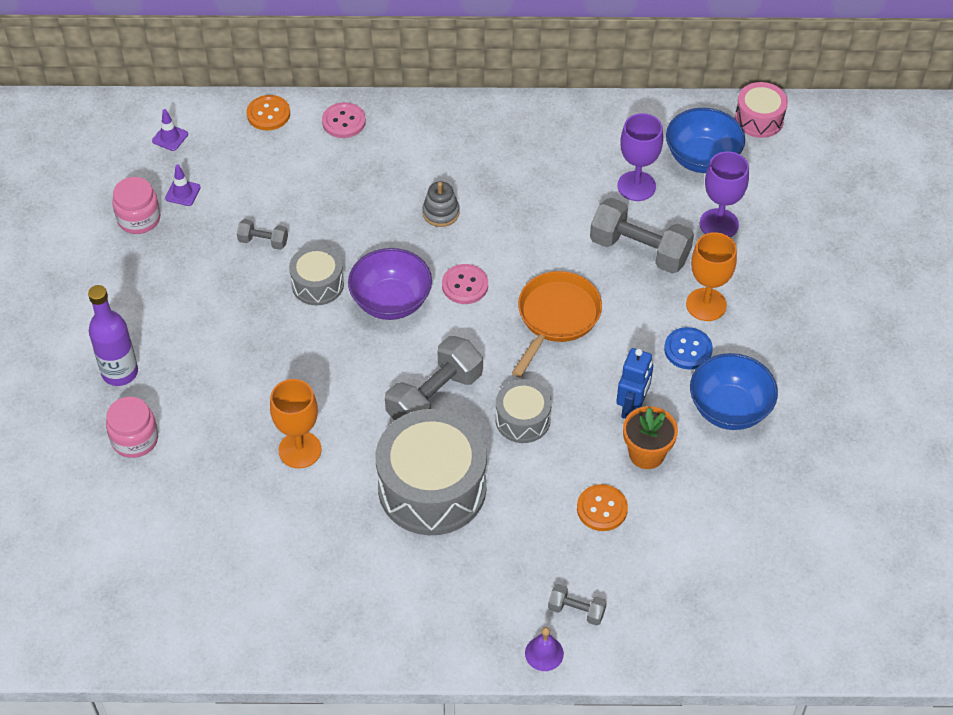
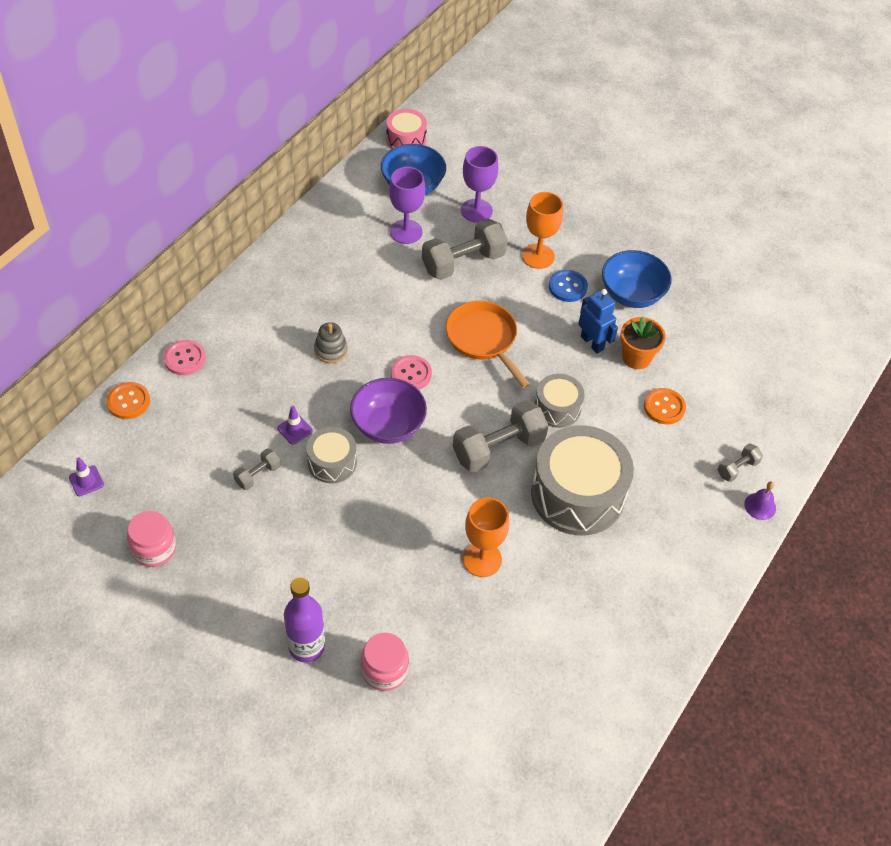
camera: 60 degrees left, 0 degrees up
(183, 193) = (155, 503): purple traffic cone -> purple traffic cone (295, 429)
(434, 397) = (498, 448): grey dumbbell -> grey dumbbell turned 75 degrees clockwise

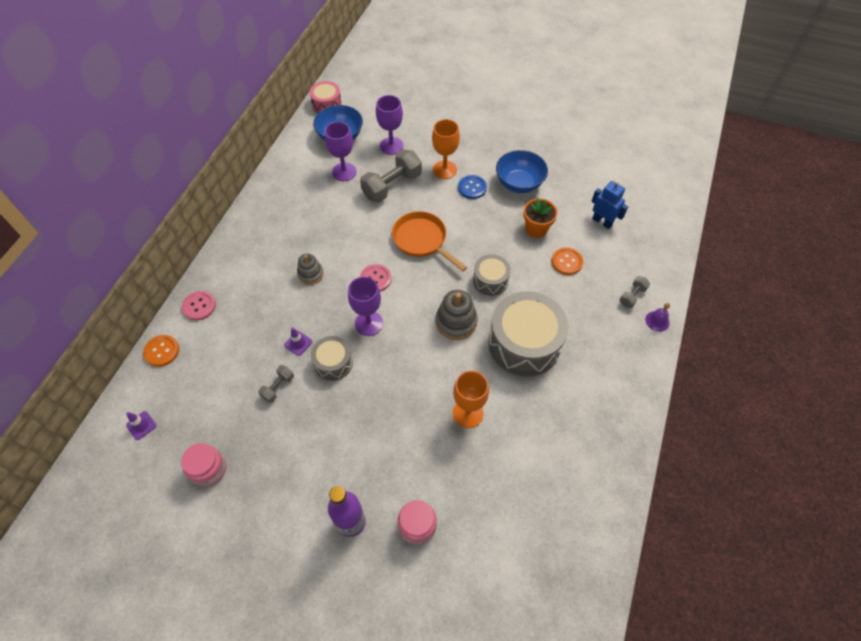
camera: 10 degrees left, 5 degrees up
(388, 426) = (369, 323): purple bowl -> purple goblet
(498, 448) = (456, 322): grey dumbbell -> grey stacking toy
(592, 343) = (501, 225): blue robot -> blue robot (602, 222)

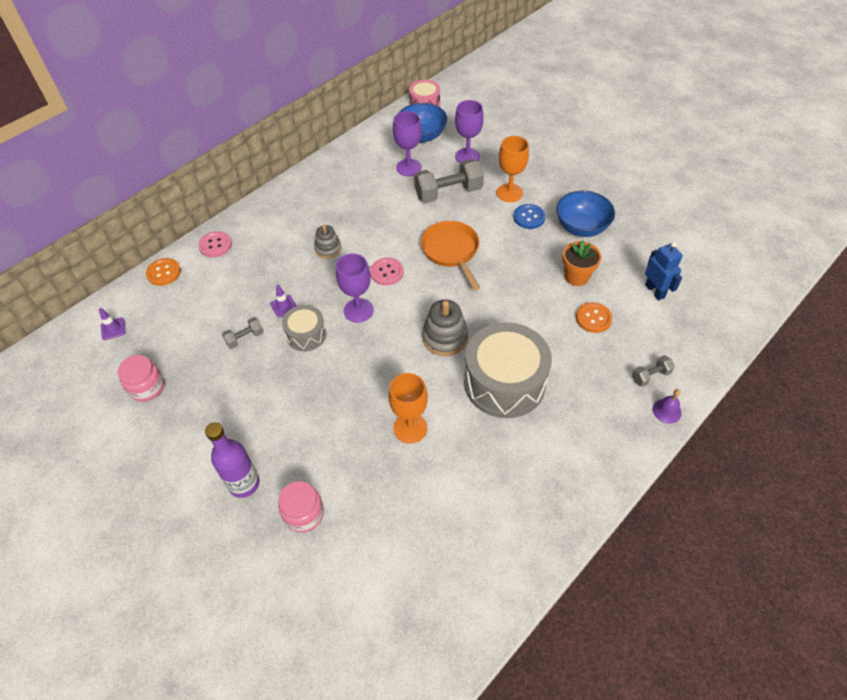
camera: 25 degrees right, 5 degrees down
(490, 280) = (501, 310): grey drum -> none

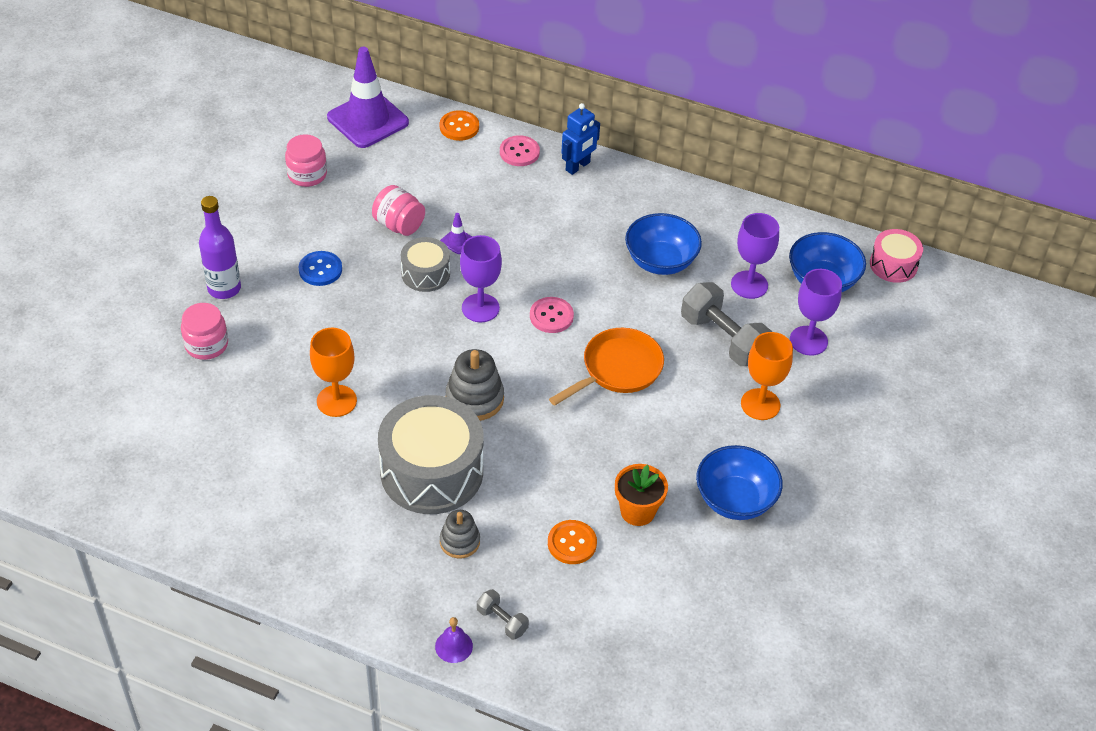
camera: 65 degrees right, 5 degrees down
(113, 329) = (368, 120): purple traffic cone -> purple traffic cone, size x2.48
(245, 338) = (399, 225): grey dumbbell -> pink jar
(328, 249) = (562, 251): grey stacking toy -> grey stacking toy (459, 542)
(366, 202) = (660, 261): none -> blue bowl
(529, 217) = (723, 436): blue button -> blue button (320, 270)
(655, 291) = (653, 606): blue robot -> blue robot (578, 166)

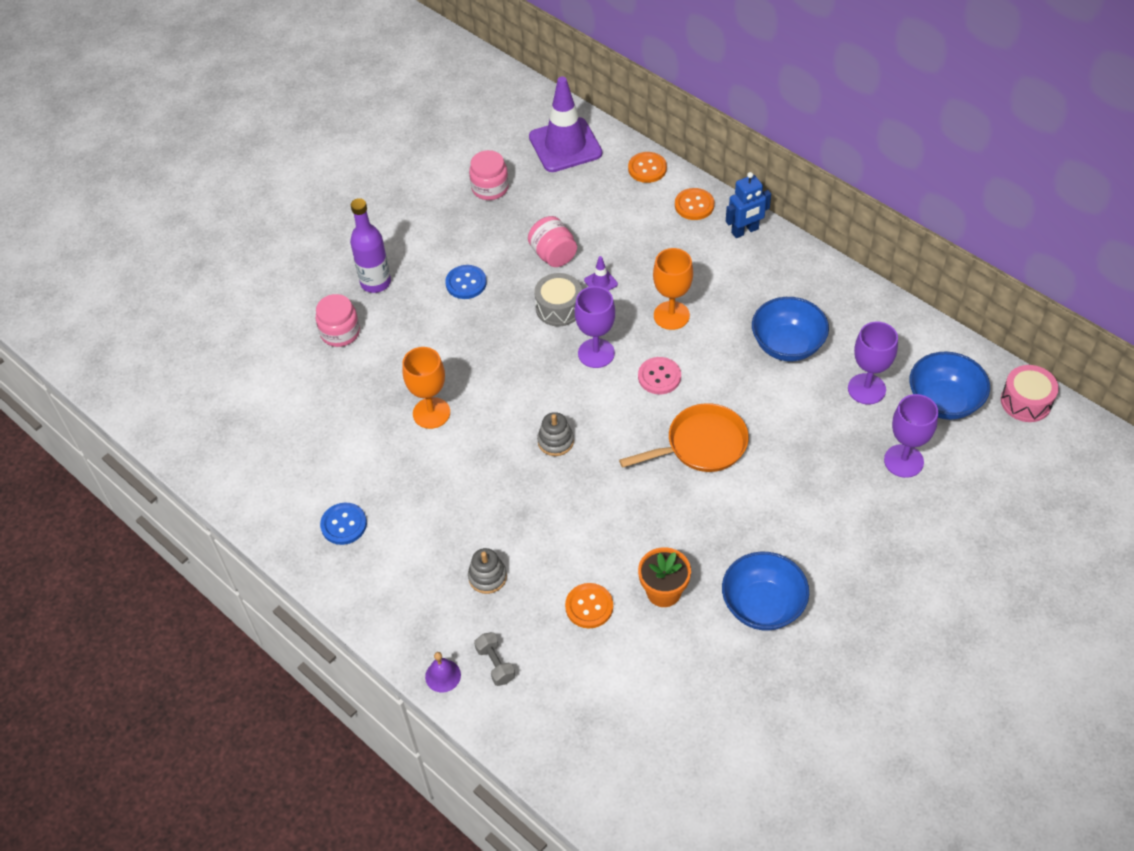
camera: 25 degrees right, 5 degrees up
(289, 529) = (344, 524): none -> blue button
(431, 472) = (489, 502): grey drum -> none
(474, 398) = (555, 441): grey stacking toy -> grey stacking toy, size x0.65
(519, 152) = (694, 205): pink button -> orange button
(723, 339) = (818, 438): grey dumbbell -> none
(760, 404) = (827, 515): orange goblet -> orange goblet (671, 315)

